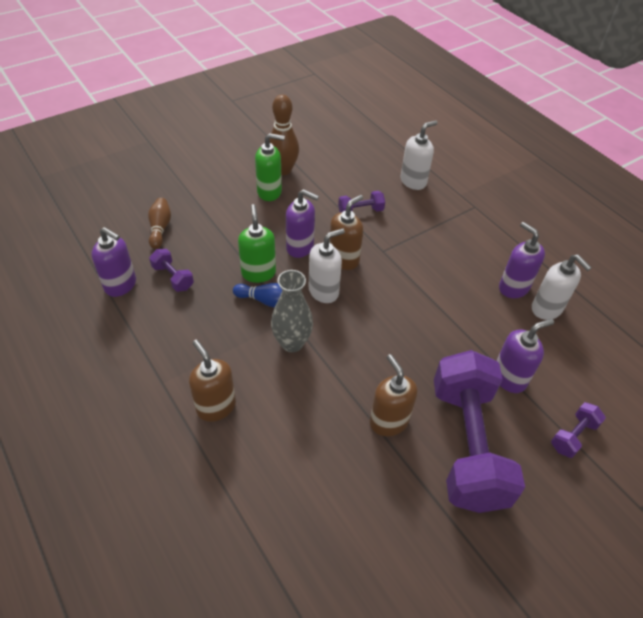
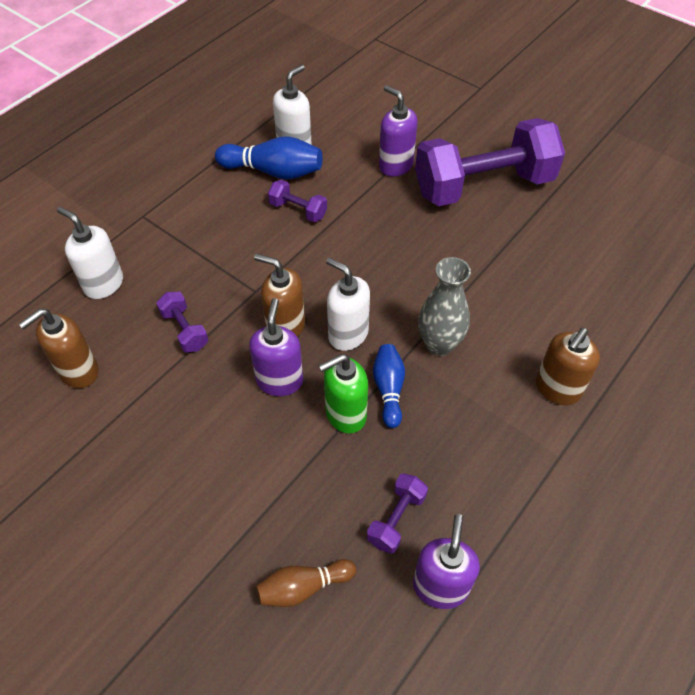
camera: 105 degrees left, 5 degrees up
(269, 192) = (170, 456): green soap dispenser -> none
(283, 170) = (109, 454): brown bowling pin -> none
(388, 421) = (491, 242): brown soap dispenser -> brown soap dispenser (78, 371)
(513, 287) = (273, 171): purple soap dispenser -> blue bowling pin
(573, 436) = (436, 123): purple dumbbell -> purple dumbbell (298, 210)

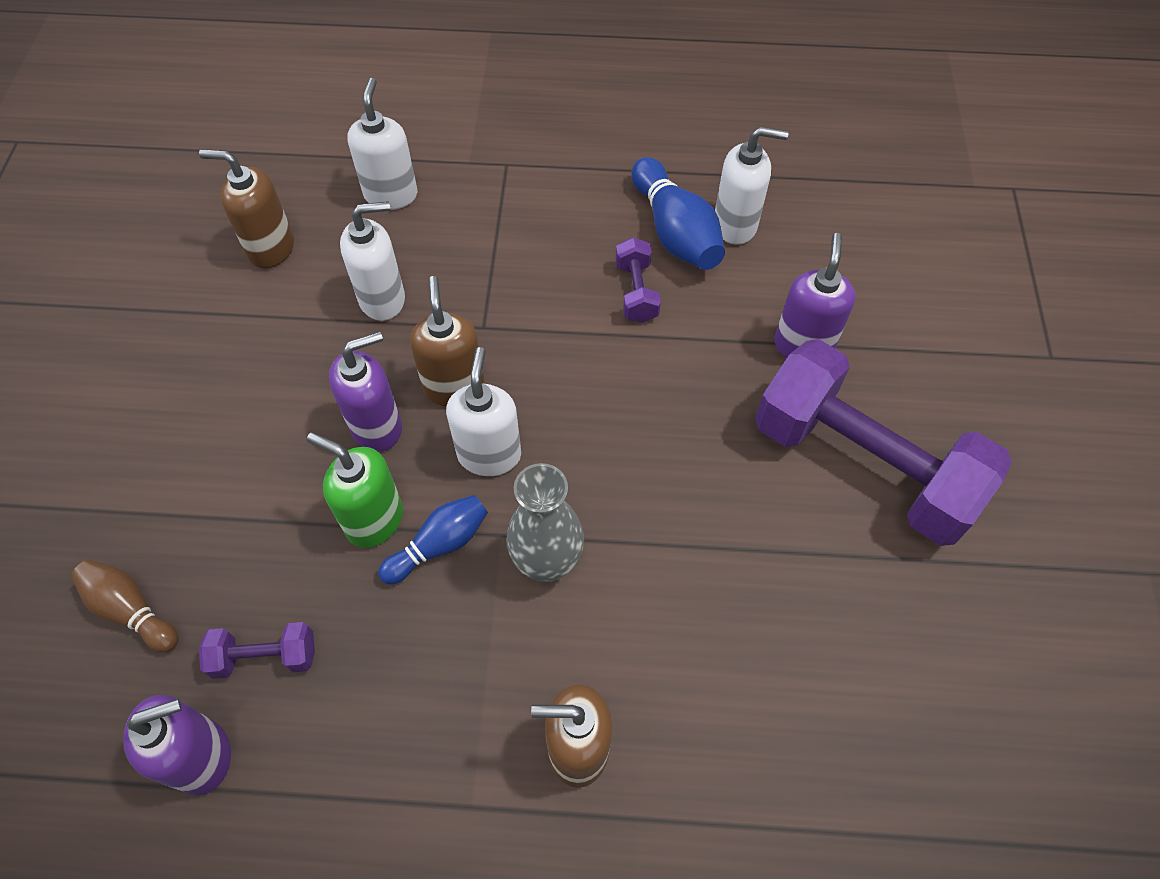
camera: 55 degrees right, 5 degrees up
(185, 330) = (383, 299): purple dumbbell -> white soap dispenser

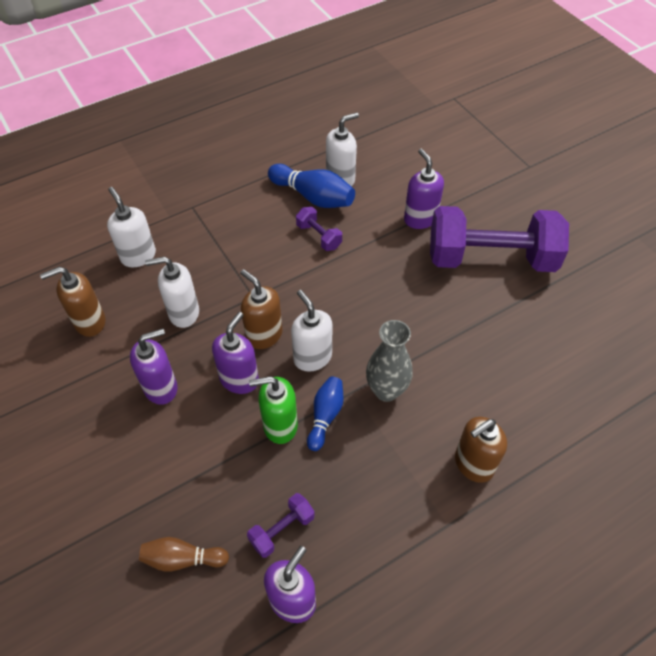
camera: 35 degrees left, 5 degrees down
(280, 380) = (161, 388): none -> purple soap dispenser
(383, 299) = (183, 313): white soap dispenser -> white soap dispenser turned 135 degrees counterclockwise

